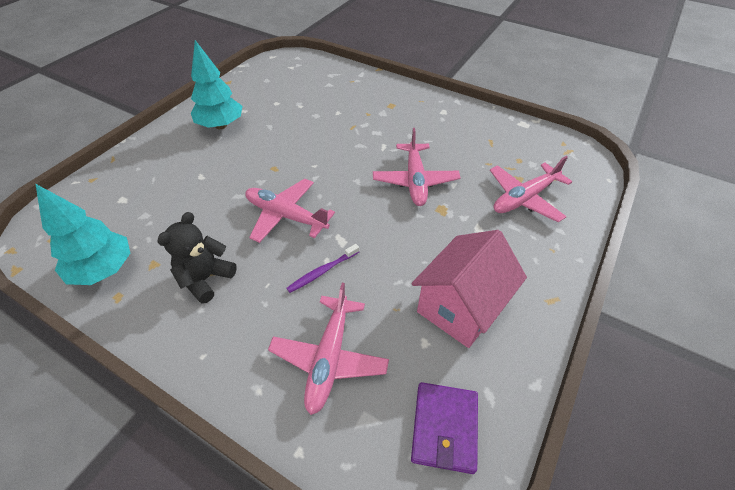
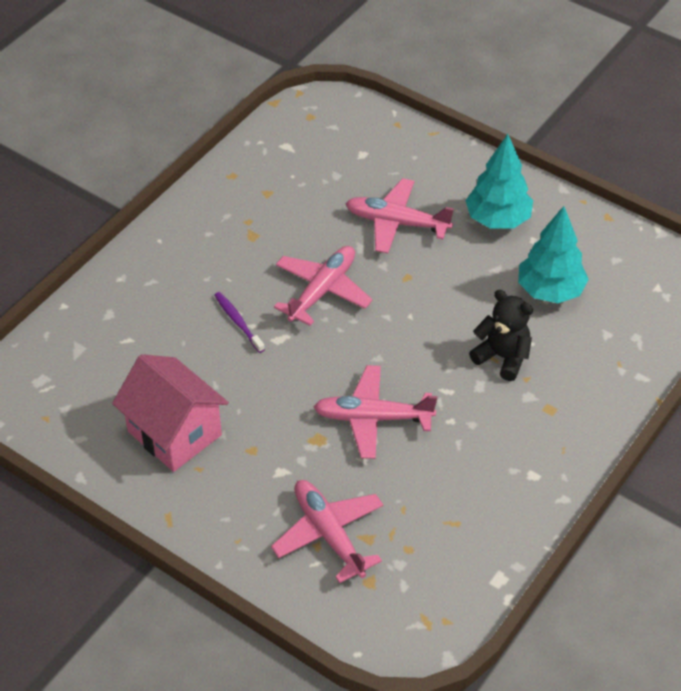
camera: 95 degrees right, 0 degrees up
(103, 270) = (265, 160): turquoise tree -> turquoise tree (550, 291)
(206, 279) = (243, 233): black teddy bear -> black teddy bear (502, 357)
(329, 358) = (139, 325): pink plane -> pink plane (396, 223)
(444, 428) = (59, 401): purple wallet -> none

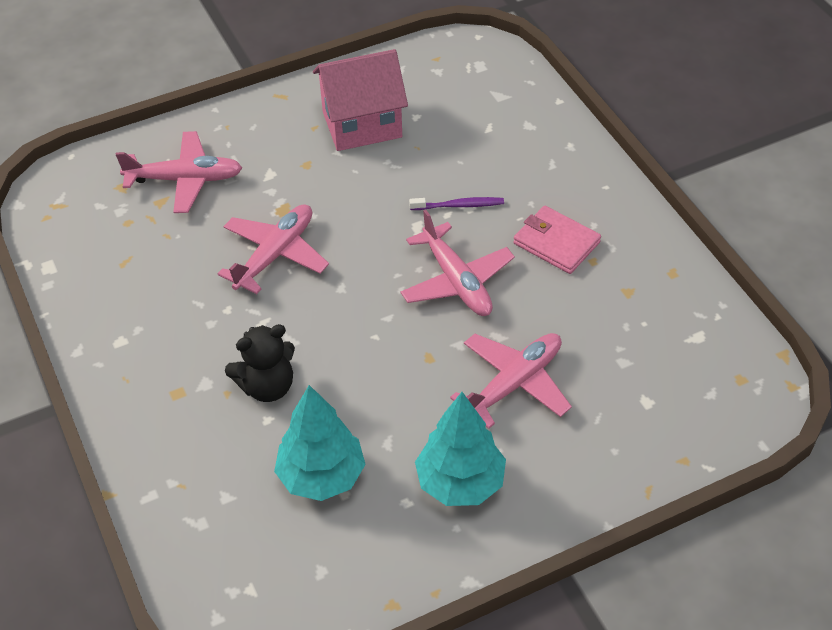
camera: 120 degrees right, 0 degrees up
(242, 248) = (556, 243): none -> pink wallet

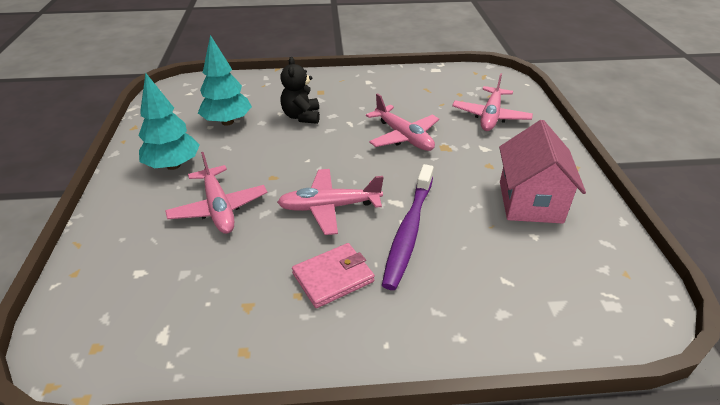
camera: 110 degrees right, 10 degrees down
(458, 205) = (409, 230): purple toothbrush -> purple toothbrush, size x2.00

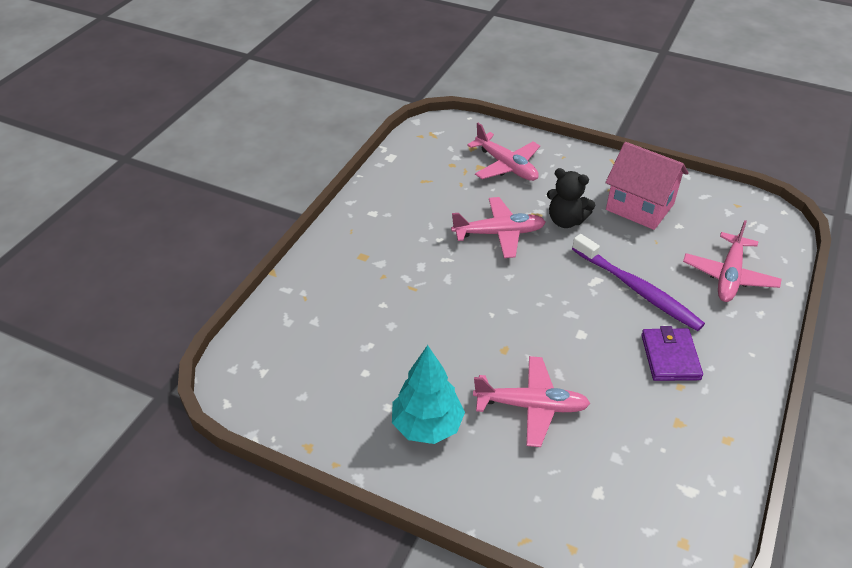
camera: 60 degrees left, 5 degrees up
(227, 122) = (367, 354): turquoise tree -> none
(301, 116) = (405, 290): black teddy bear -> black teddy bear (565, 220)
(329, 207) = (577, 326): pink plane -> pink plane (729, 276)
(333, 277) = (670, 357): pink wallet -> purple wallet

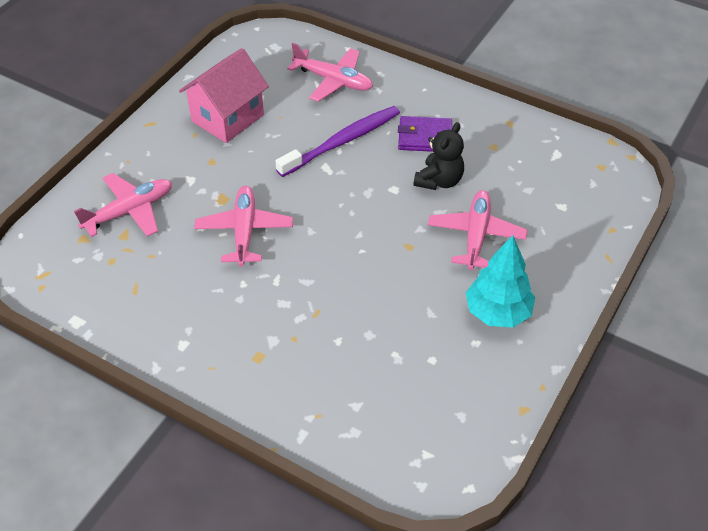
camera: 85 degrees left, 5 degrees up
(565, 220) = (236, 175): black teddy bear -> black teddy bear (439, 181)

